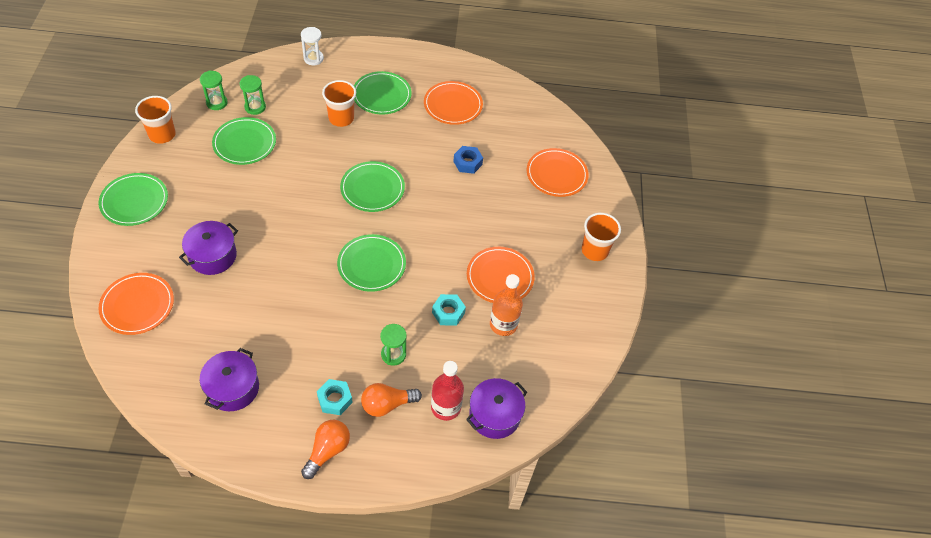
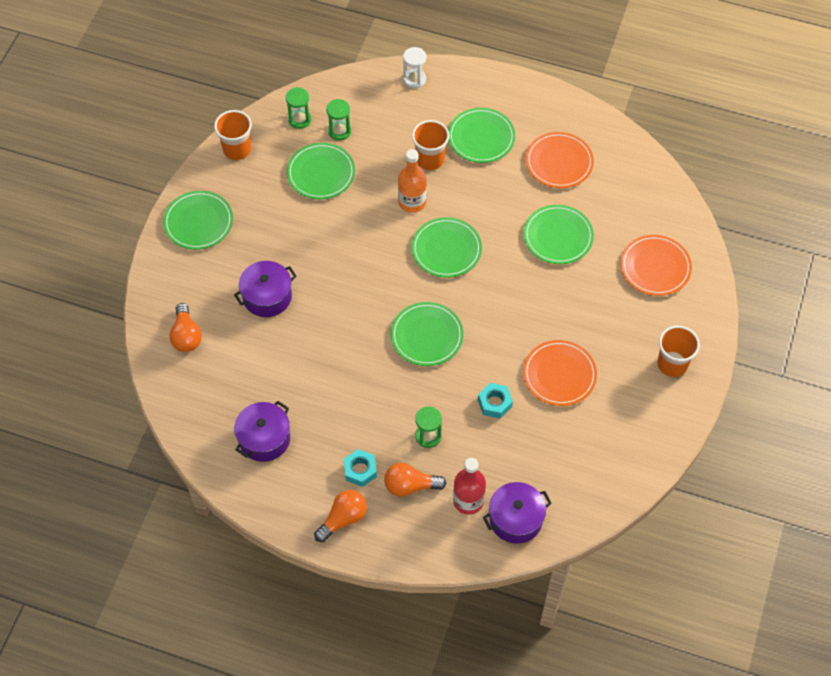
camera: 20 degrees right, 5 degrees up
(137, 305) = (186, 336): orange plate -> orange light bulb
(467, 163) = (558, 236): blue nut -> green plate
(503, 324) = (549, 427): orange bottle -> orange bottle (412, 202)

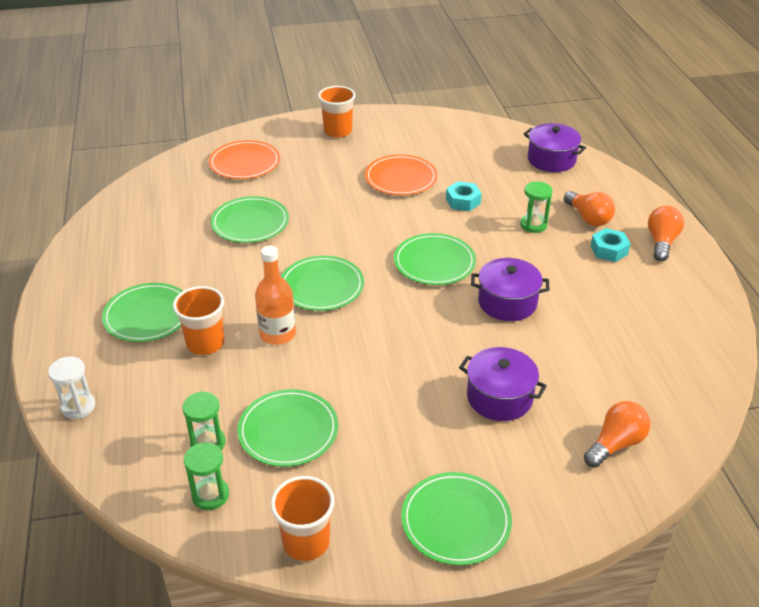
camera: 120 degrees left, 20 degrees down
(264, 439) = (653, 322): purple pot -> purple pot (507, 302)
(343, 519) = (661, 242): orange light bulb -> orange light bulb turned 90 degrees clockwise
(468, 501) = (564, 185): red bottle -> none
(559, 162) = (152, 250): orange plate -> none

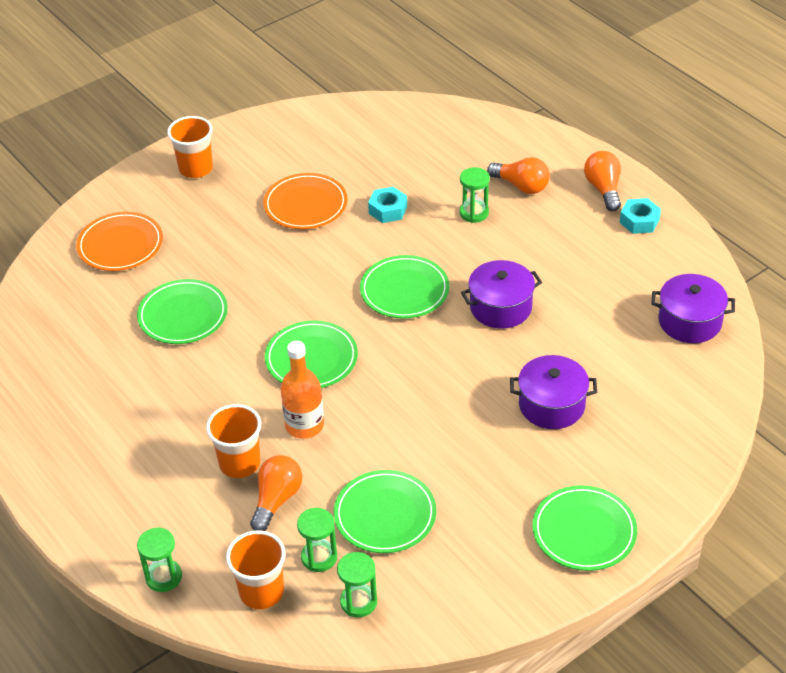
camera: 25 degrees left, 5 degrees up
(78, 406) = (164, 577): white hourglass -> green hourglass
(148, 315) = (156, 458): green plate -> none
(306, 542) = (472, 604): orange cup -> orange cup (261, 592)
(551, 159) = (446, 128): purple pot -> purple pot (689, 321)
(609, 250) = (561, 215): turquoise nut -> turquoise nut (639, 221)
(615, 444) = (673, 408): orange light bulb -> orange light bulb (276, 500)

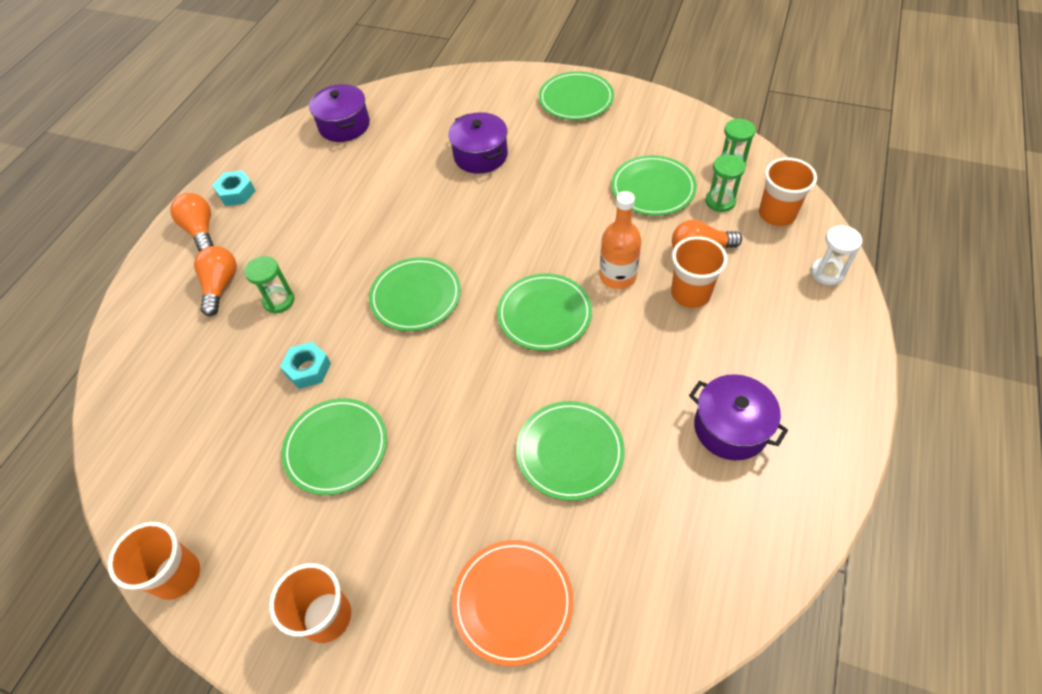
camera: 120 degrees left, 10 degrees up
(164, 577) = (827, 273): green hourglass -> white hourglass
(285, 118) = (177, 575): none -> orange cup
(305, 204) = (336, 447): orange plate -> green plate
(500, 307) = (396, 226): purple pot -> purple pot (730, 428)
(603, 189) = (201, 230): orange light bulb -> orange light bulb turned 105 degrees clockwise

